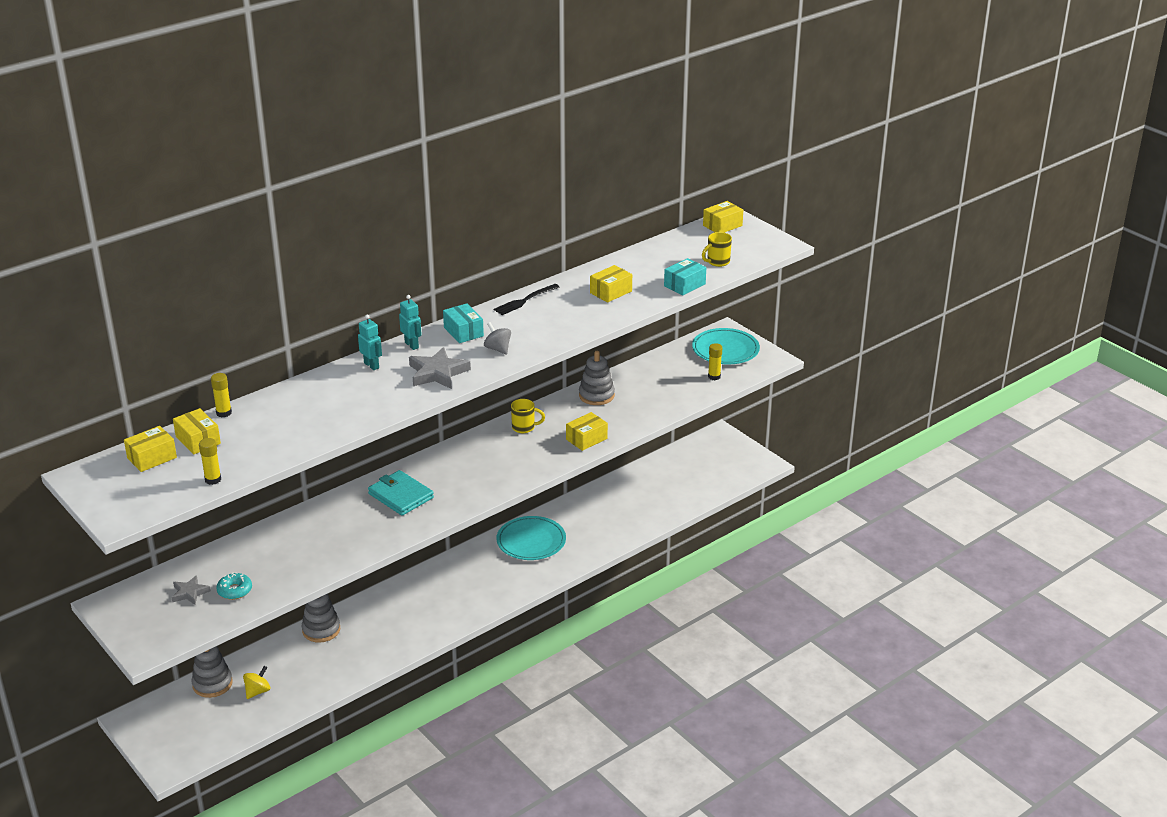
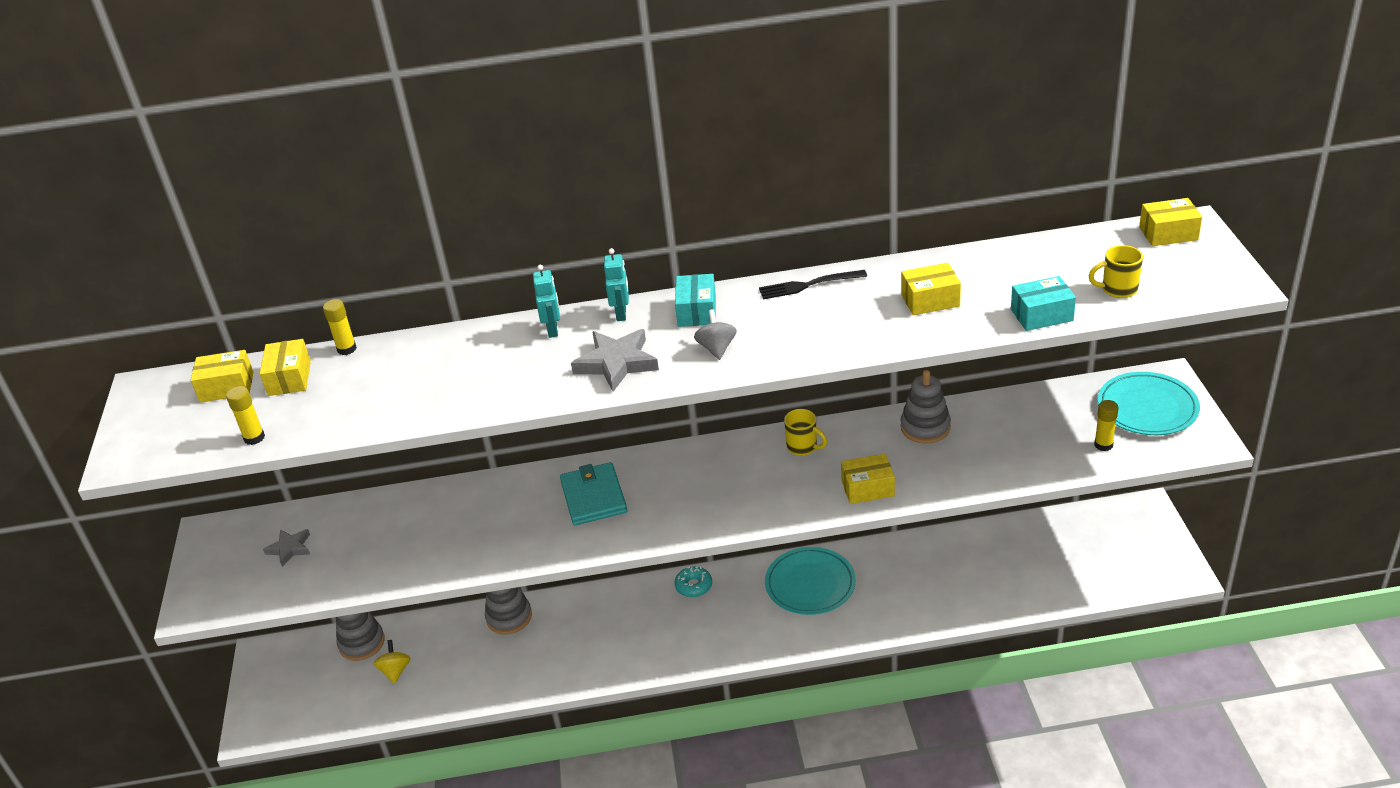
camera: 35 degrees right, 5 degrees up
(234, 590) = (332, 563): turquoise donut -> turquoise donut (694, 586)
(257, 691) = (395, 671): yellow spinning top -> yellow spinning top turned 75 degrees counterclockwise

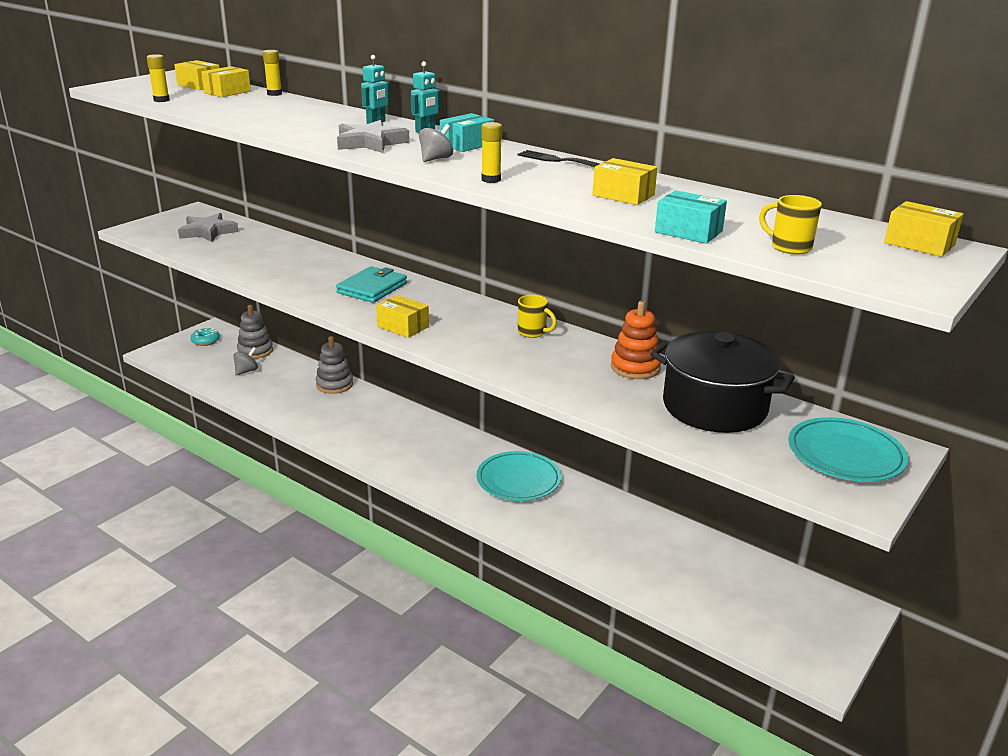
camera: 40 degrees right, 10 degrees down
(290, 548) = (208, 232): grey star -> grey star, size x1.66
(395, 671) = (246, 371): yellow spinning top -> grey spinning top
(694, 586) = (450, 434): turquoise donut -> turquoise donut (205, 341)
(803, 447) = (533, 332): yellow mug -> yellow mug turned 45 degrees counterclockwise
(867, 488) = (530, 372): yellow box -> yellow box (403, 327)
(925, 427) = (635, 367): grey stacking toy -> orange stacking toy
(1025, 426) = (714, 407): none -> black pot
(1103, 445) = (758, 451): yellow glue stick -> yellow glue stick (491, 180)

